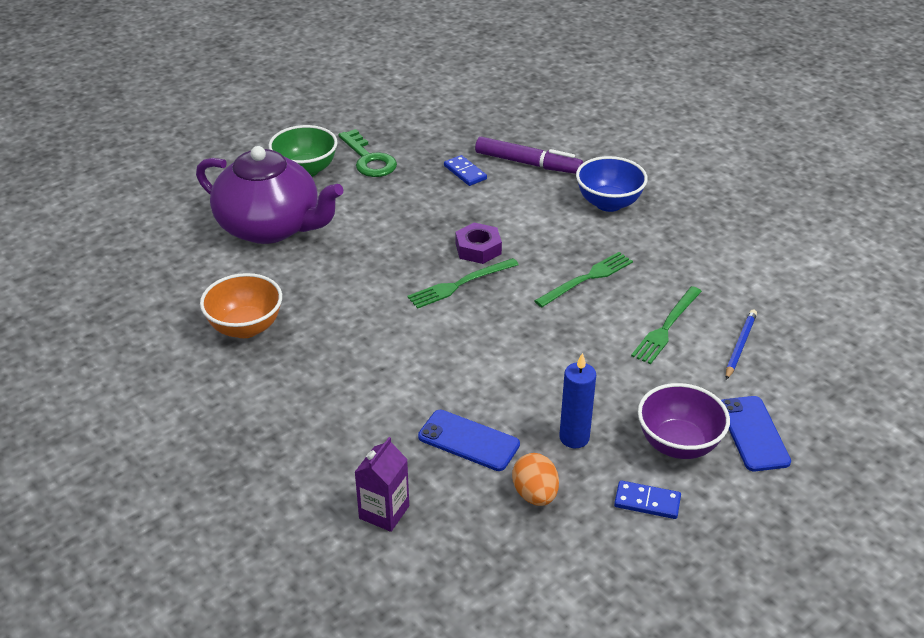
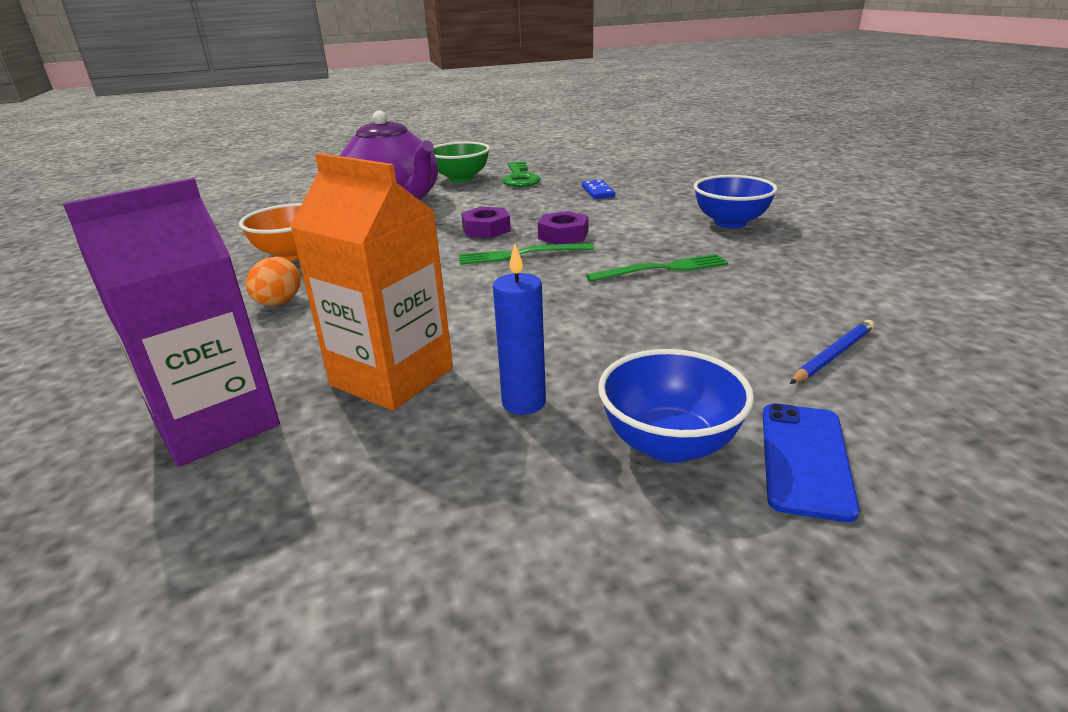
camera: 25 degrees right, 10 degrees down
(384, 512) = (216, 423): purple carton -> purple carton, size x1.86
(402, 253) = (486, 229): none -> purple nut
(468, 440) = (392, 376): blue phone -> orange carton
(528, 163) = (664, 192): purple marker -> none
(535, 494) = (412, 453): orange egg -> orange egg (278, 303)
(647, 502) = (565, 507): blue domino -> none
(666, 327) = (734, 321): green fork -> none
(678, 444) = (669, 444): purple bowl -> blue bowl

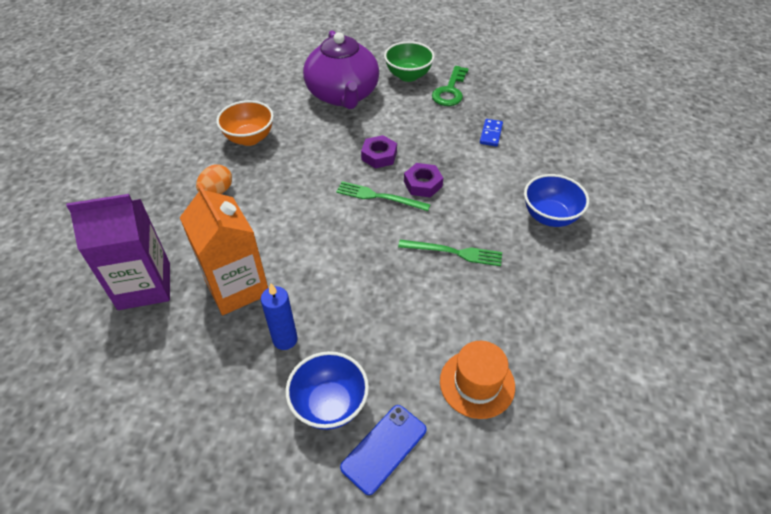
camera: 25 degrees right, 20 degrees up
(833, 355) = (477, 383): blue pencil -> orange hat

